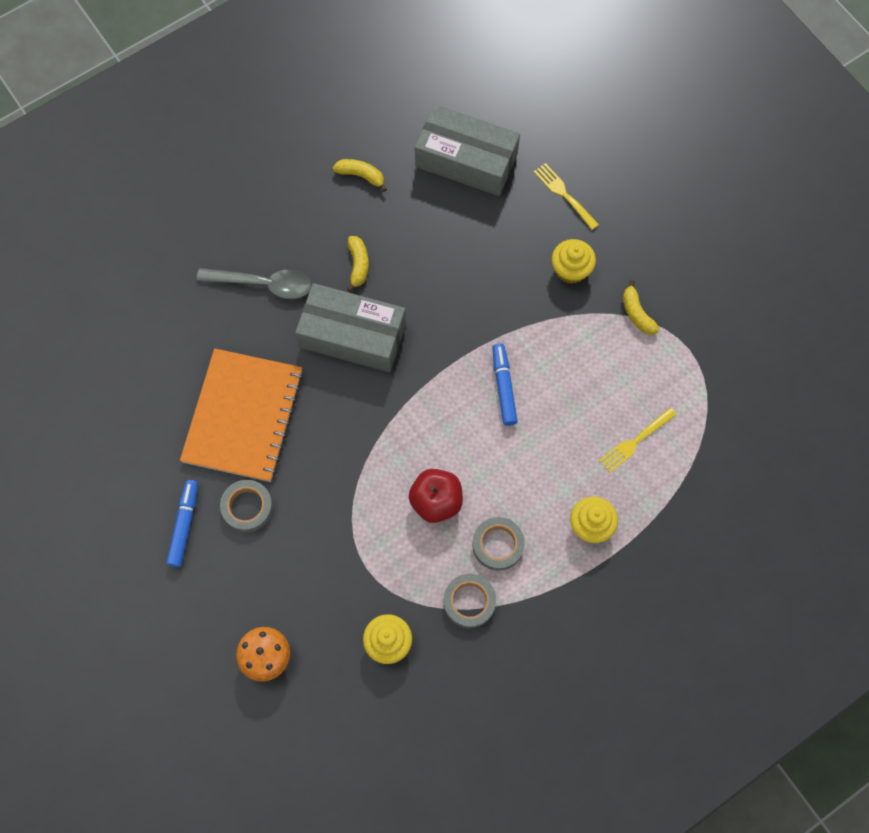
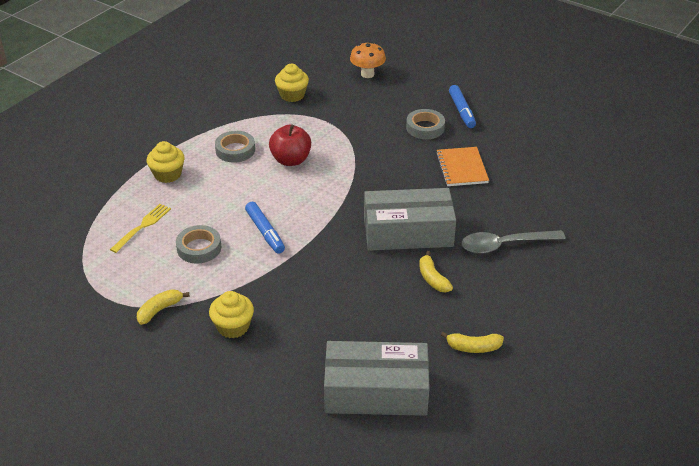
camera: 160 degrees right, 30 degrees down
(243, 416) = (462, 168): orange notebook -> orange notebook, size x0.56
(469, 602) = (245, 122): grey tape -> grey tape (199, 248)
(564, 195) = (260, 388): yellow fork -> none
(637, 313) = (159, 310): yellow banana -> yellow banana turned 90 degrees counterclockwise

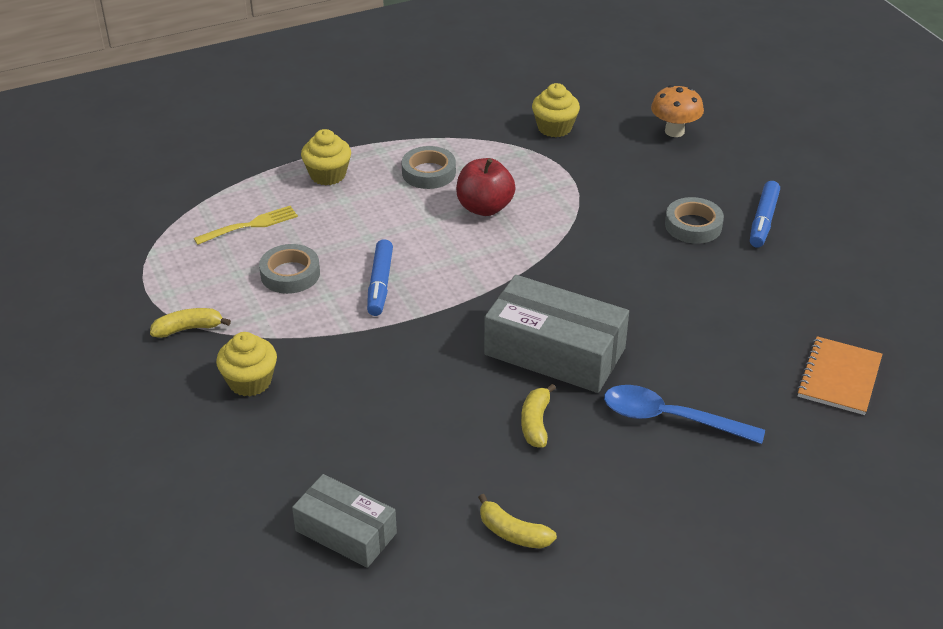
camera: 30 degrees right, 0 degrees up
(376, 391) = (346, 532): grey box -> grey box, size x0.63
(462, 168) = (698, 295): orange notebook -> orange notebook (839, 378)
(504, 245) = (670, 418): grey spoon -> blue spoon

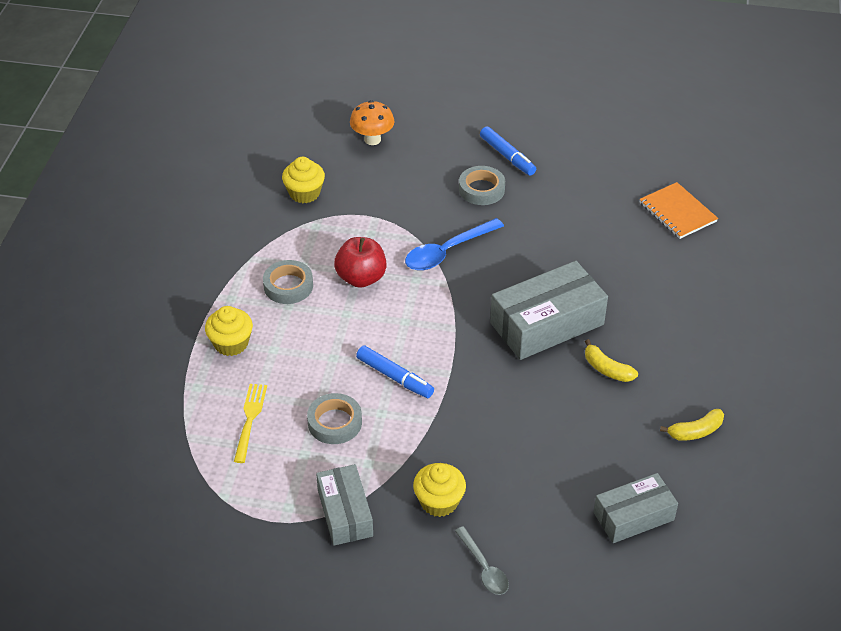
camera: 55 degrees left, 5 degrees up
(188, 329) = (345, 513): yellow banana -> grey box
(191, 448) = (484, 568): none -> grey spoon
(670, 418) = (653, 304): blue spoon -> blue spoon (447, 252)

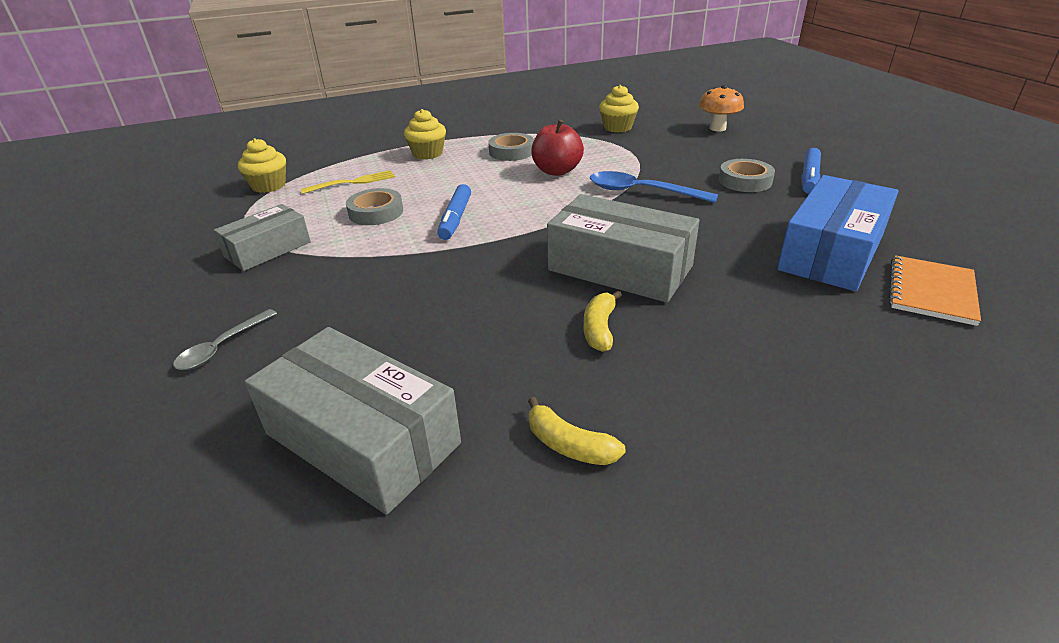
camera: 60 degrees right, 10 degrees down
(439, 501) = (308, 290): yellow cupcake -> yellow cupcake (269, 186)
(608, 219) = (831, 252): none -> blue box
(633, 516) = (362, 438): grey box -> grey box, size x1.60

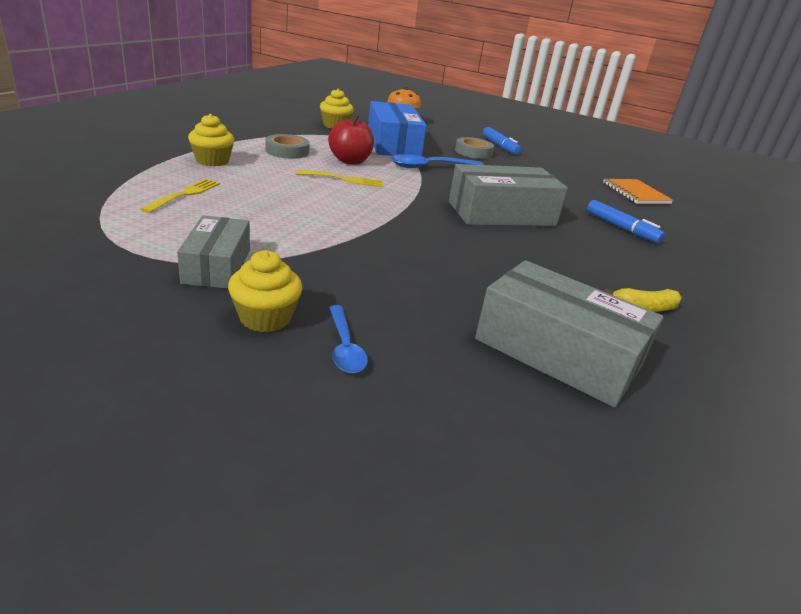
camera: 50 degrees left, 5 degrees down
(222, 347) = (345, 347): grey spoon -> blue spoon
(269, 186) = (86, 213): yellow cupcake -> yellow cupcake (265, 318)
(362, 438) = (557, 353): grey box -> grey box turned 45 degrees clockwise
(376, 212) = (262, 214): grey tape -> none
(455, 219) = (341, 206): blue marker -> blue marker (621, 228)
(510, 191) = (343, 179): none -> yellow fork
(599, 329) = (552, 248): yellow banana -> none
(831, 252) = (574, 183): blue box -> blue box (393, 144)

